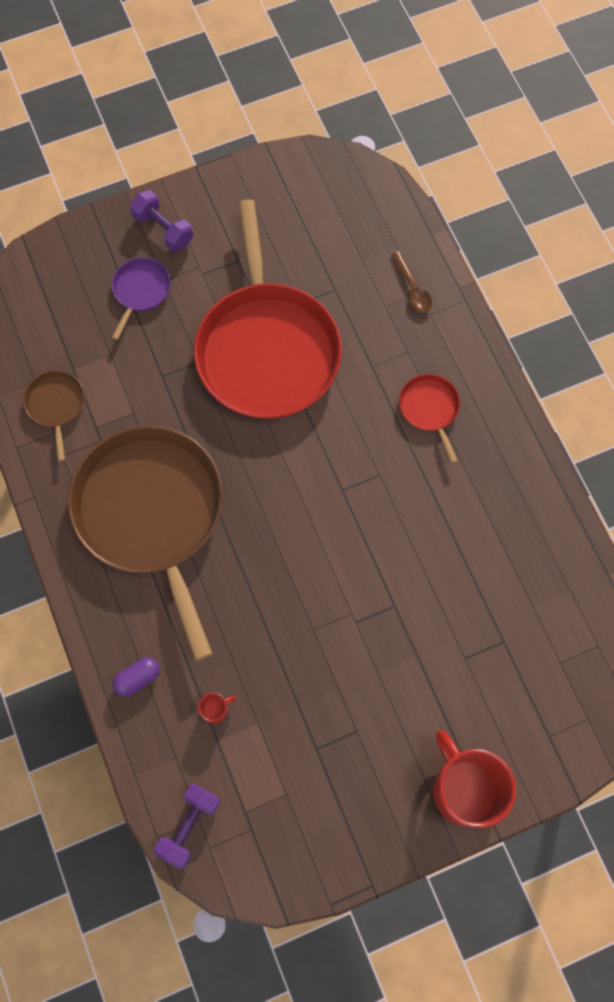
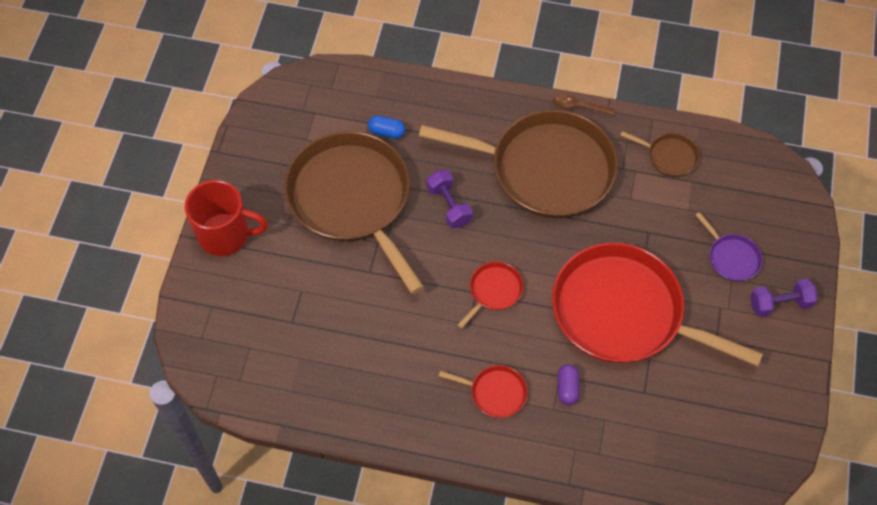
camera: 125 degrees right, 10 degrees down
(138, 678) = (440, 103): purple capsule -> purple capsule (567, 388)
(189, 825) = (331, 82): purple dumbbell -> purple dumbbell (449, 206)
(216, 710) = (387, 132): red mug -> blue capsule
(326, 684) = (352, 200): none -> brown pan
(328, 475) = (493, 291): none -> red pan
(412, 288) = (607, 451): brown spoon -> brown spoon (578, 107)

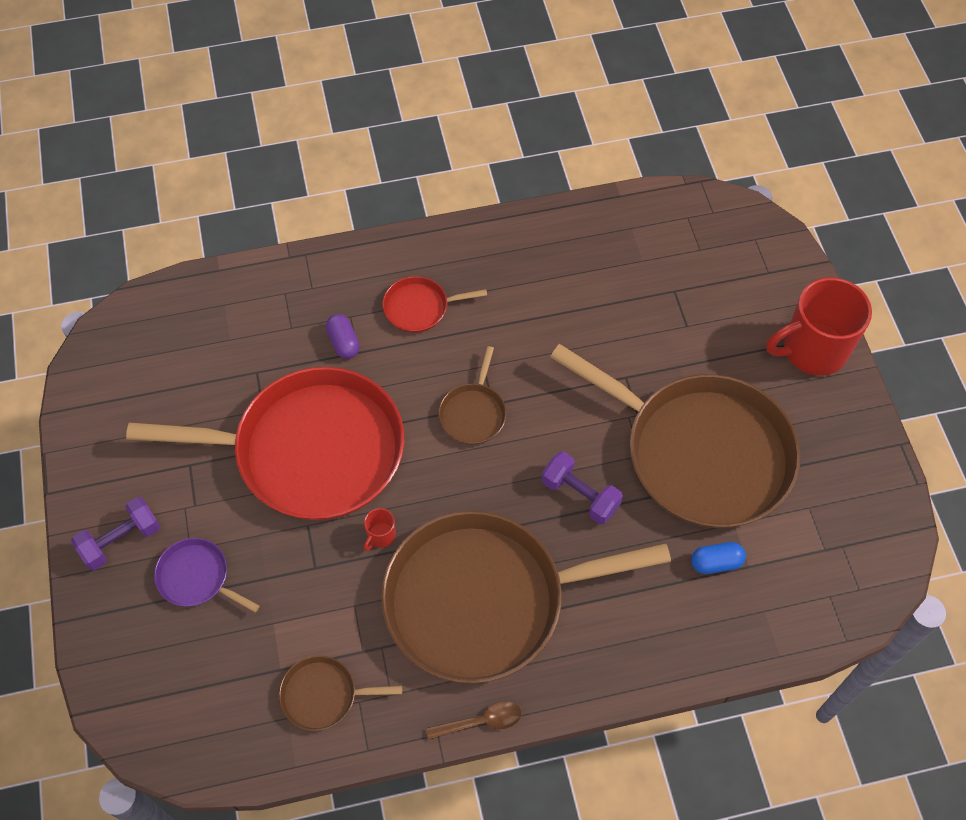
camera: 155 degrees right, 0 degrees up
(493, 291) = (473, 413): red pan -> brown pan
(596, 234) = (381, 536): none -> red mug

